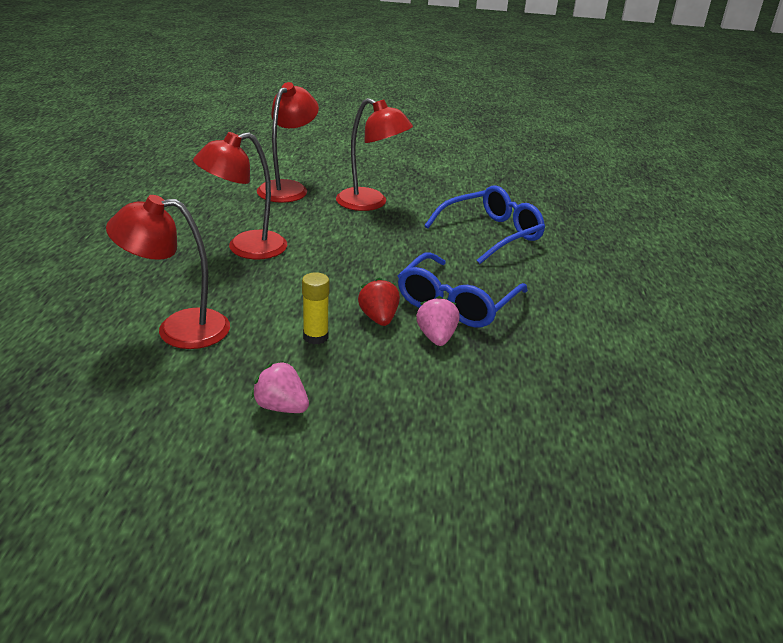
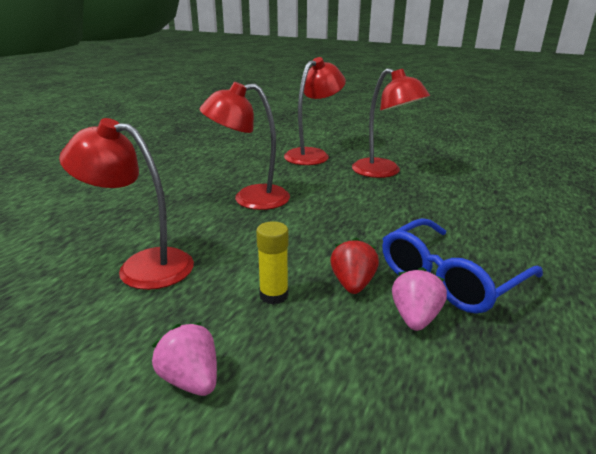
camera: 20 degrees right, 5 degrees down
(491, 234) = (504, 210): blue glasses -> none

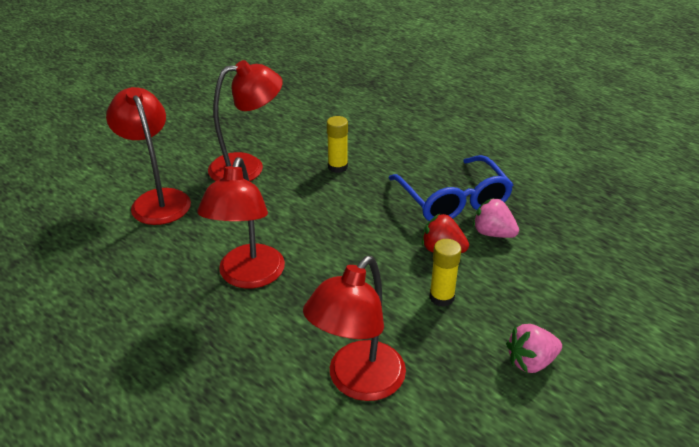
camera: 70 degrees left, 10 degrees up
(429, 205) = (337, 167): none -> yellow glue stick

